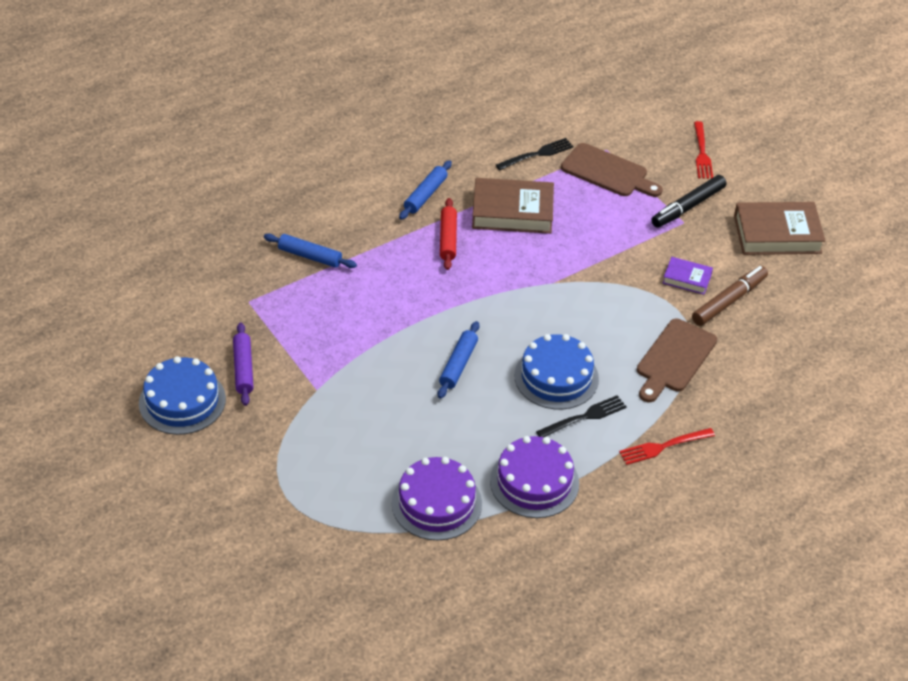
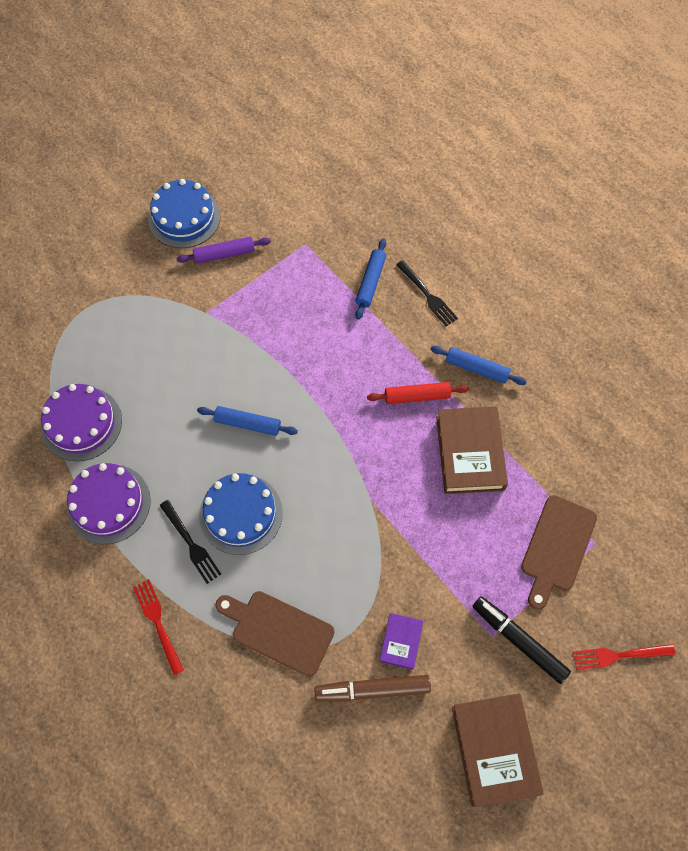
camera: 85 degrees right, 20 degrees up
(537, 154) = (567, 470): black fork -> black fork (427, 295)
(728, 301) = (373, 690): brown marker -> brown marker turned 135 degrees clockwise

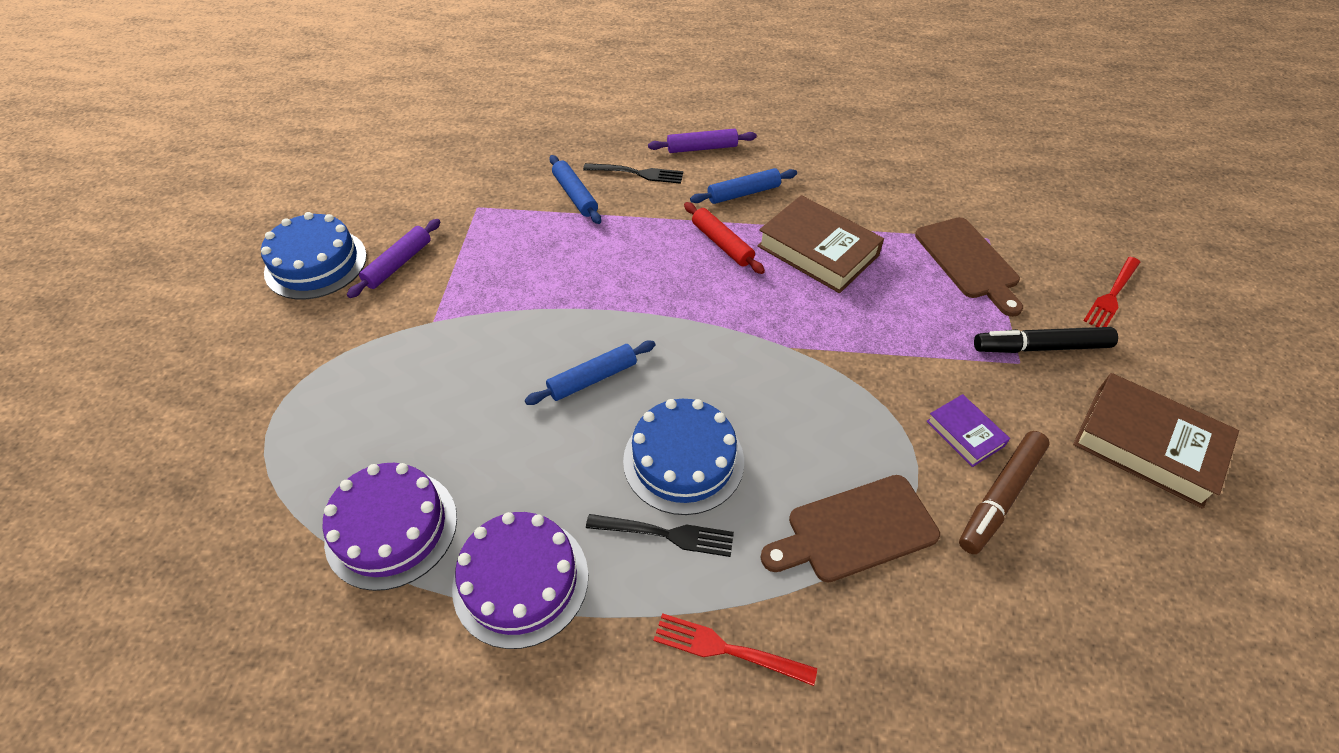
camera: 45 degrees left, 15 degrees down
(417, 396) = (722, 244): red rolling pin -> red rolling pin turned 75 degrees counterclockwise
(494, 307) = (702, 148): none -> purple rolling pin

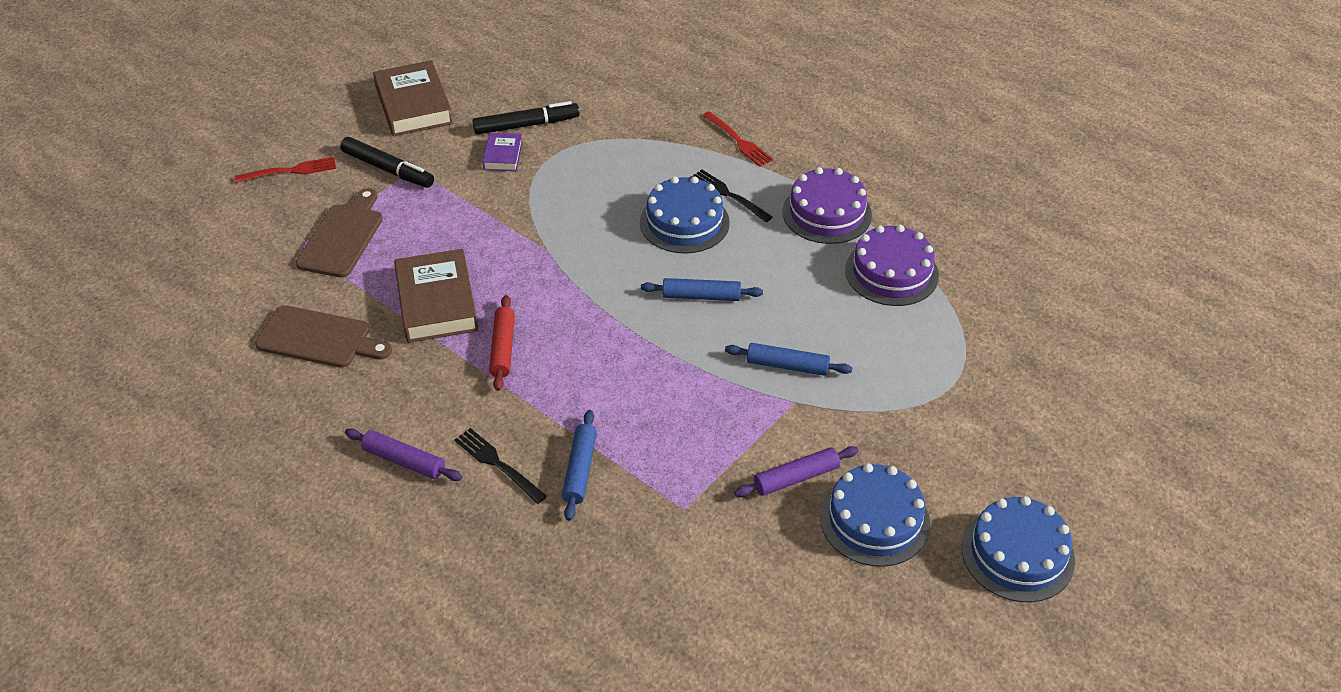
camera: 145 degrees left, 5 degrees down
(179, 292) = (1017, 554): none -> blue cake
(743, 193) = (428, 386): blue rolling pin -> blue rolling pin (787, 366)
(855, 530) = (622, 149): brown cutting board -> brown cutting board (319, 338)
(1001, 496) = (526, 125): brown marker -> black marker

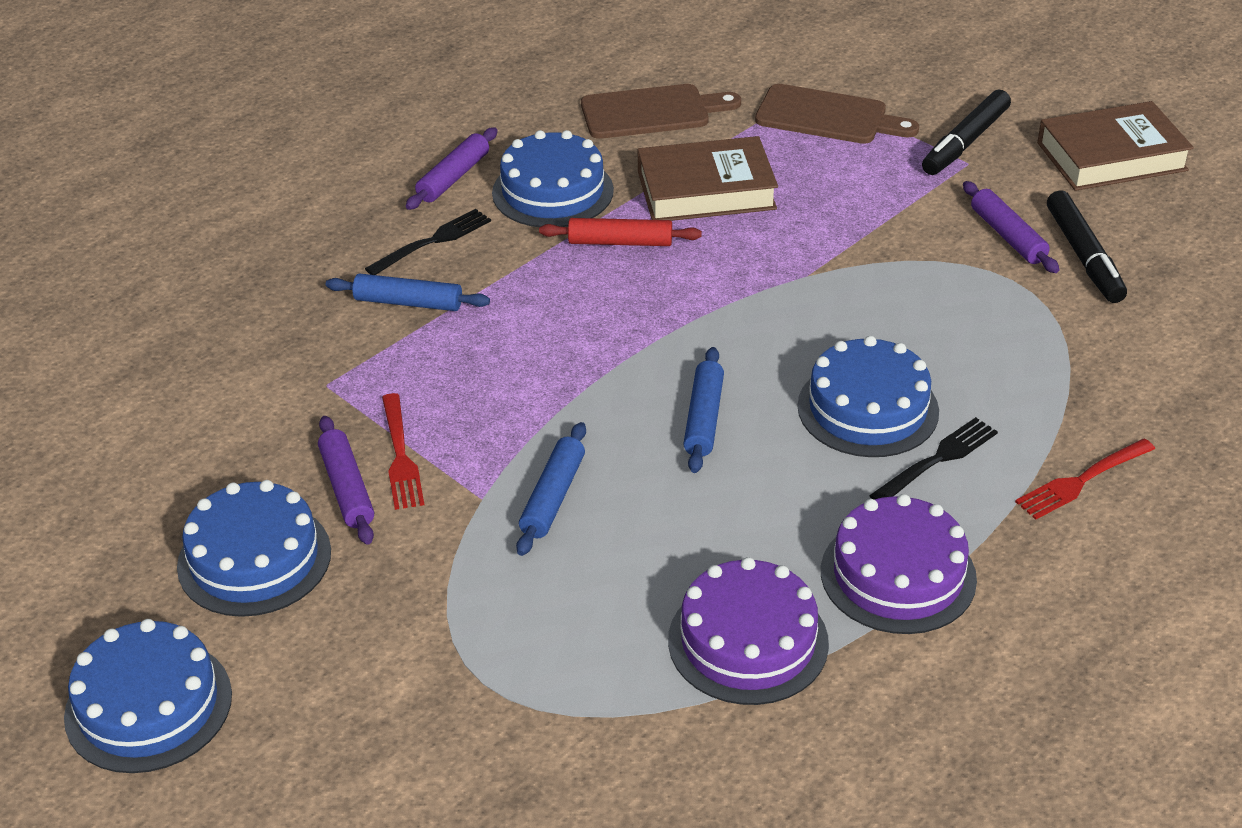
camera: 95 degrees right, 5 degrees down
(290, 171) = (953, 72): red fork -> red fork (400, 456)
(319, 338) = (652, 112): brown cutting board -> brown cutting board turned 120 degrees counterclockwise
(431, 393) = (552, 191): none -> blue cake
(503, 156) = (1007, 236): purple book -> purple rolling pin

